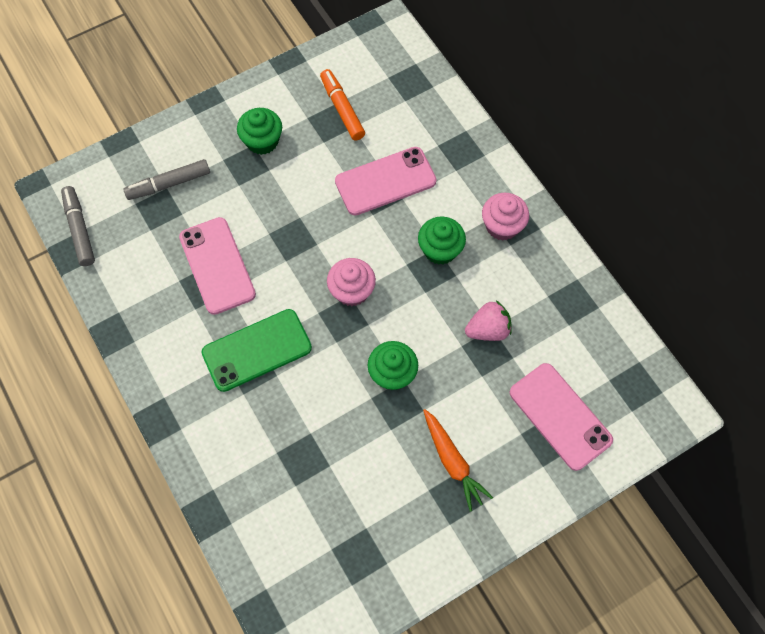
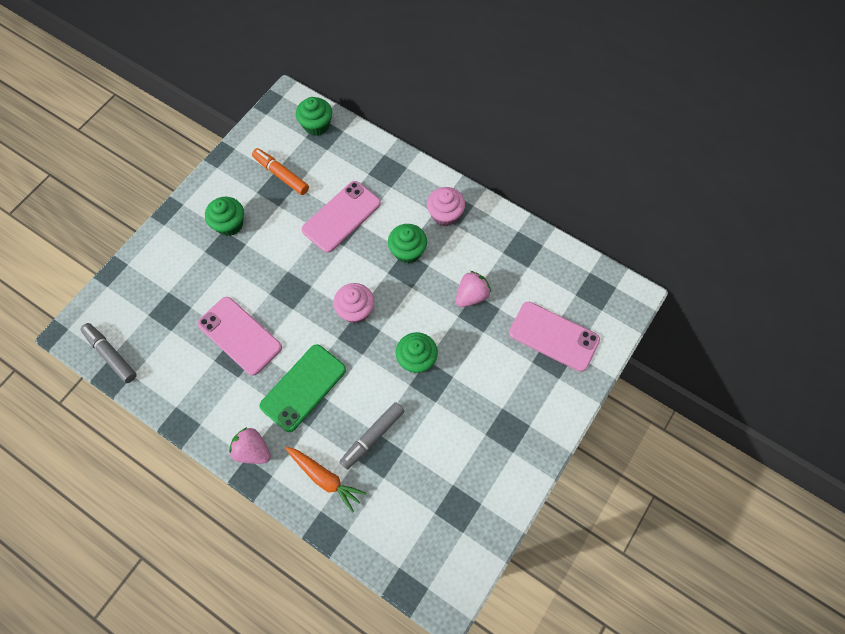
camera: 25 degrees left, 0 degrees up
(169, 184) = (169, 288): grey marker -> grey marker (372, 437)
(174, 393) = (252, 450): none -> pink strawberry
(406, 69) = (316, 125): none -> green cupcake
(452, 462) = (493, 405): orange carrot -> orange carrot (325, 478)

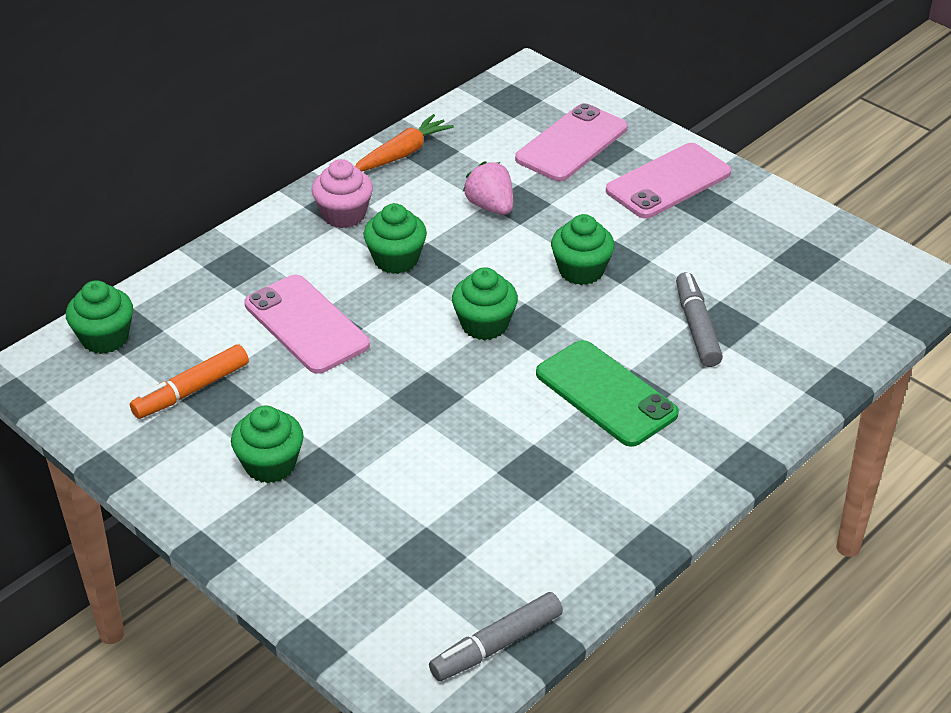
camera: 80 degrees left, 25 degrees down
(240, 335) = (497, 463): pink phone -> pink phone (668, 181)
(252, 450) = (704, 459): pink strawberry -> none
(325, 478) = (755, 382): orange carrot -> orange carrot (402, 154)
(355, 310) = (484, 325): pink cupcake -> green cupcake
(372, 437) = (696, 327): grey marker -> grey marker turned 150 degrees counterclockwise

